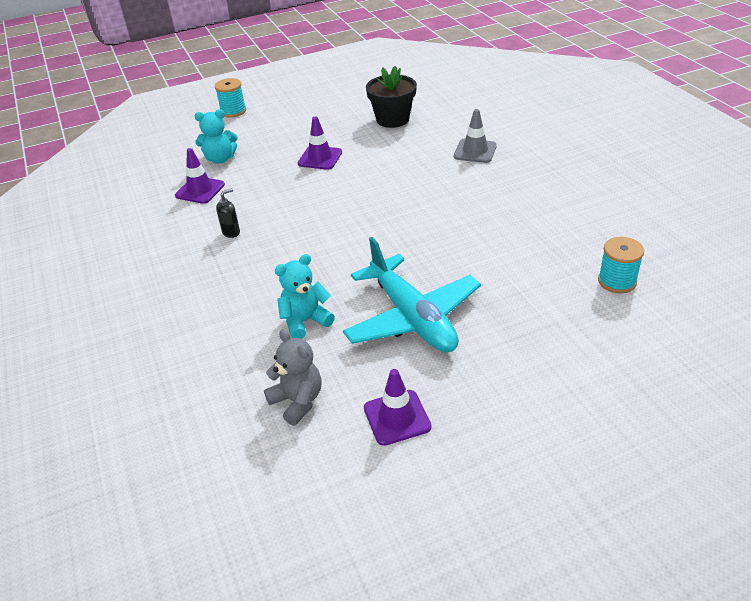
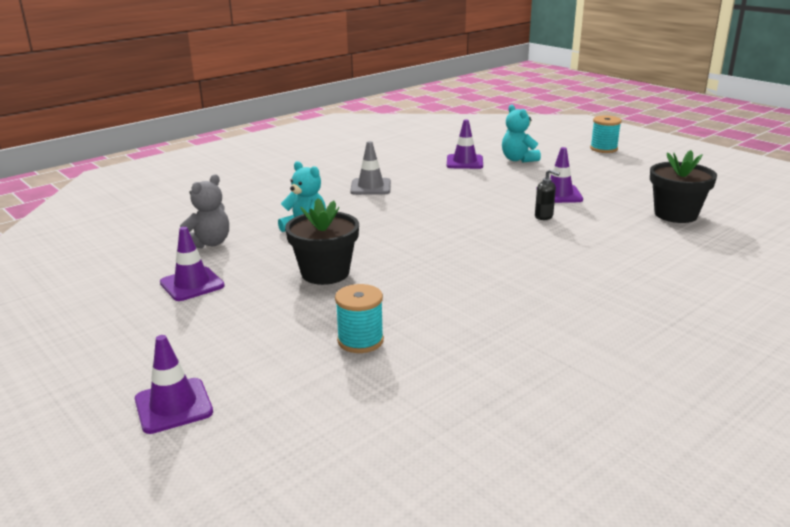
camera: 70 degrees right, 15 degrees down
(231, 232) = (412, 183): black soap dispenser -> black soap dispenser (544, 216)
(412, 317) = (325, 273): turquoise plane -> black flower pot
(475, 151) = (657, 268): grey traffic cone -> grey traffic cone (370, 187)
(617, 281) = (440, 390): turquoise spool -> turquoise spool (360, 341)
(621, 431) = (173, 406): none -> purple traffic cone

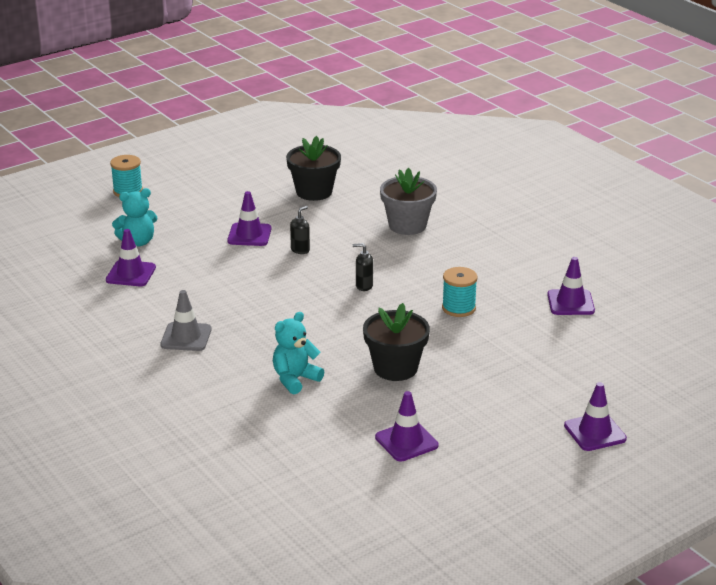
camera: 85 degrees left, 5 degrees up
(209, 243) = (313, 439): grey teddy bear -> none
(360, 341) = (511, 353): turquoise spool -> turquoise spool (458, 308)
(486, 249) = (364, 286): none -> black soap dispenser
(502, 388) = (570, 303): none -> purple traffic cone
(640, 266) = (407, 225): none -> grey flower pot

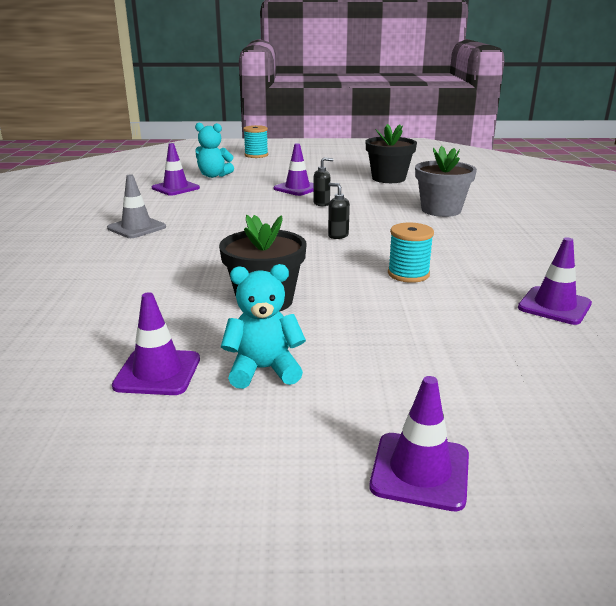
camera: 35 degrees right, 5 degrees down
(295, 379) = (159, 279): turquoise teddy bear -> turquoise teddy bear (263, 370)

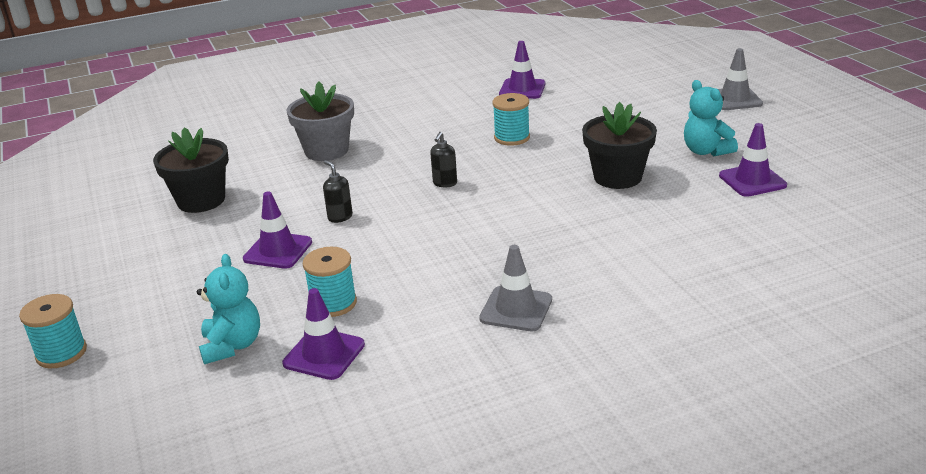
camera: 110 degrees left, 5 degrees up
(219, 193) = (333, 303): none -> turquoise spool
(420, 471) = (734, 99): purple traffic cone -> grey traffic cone

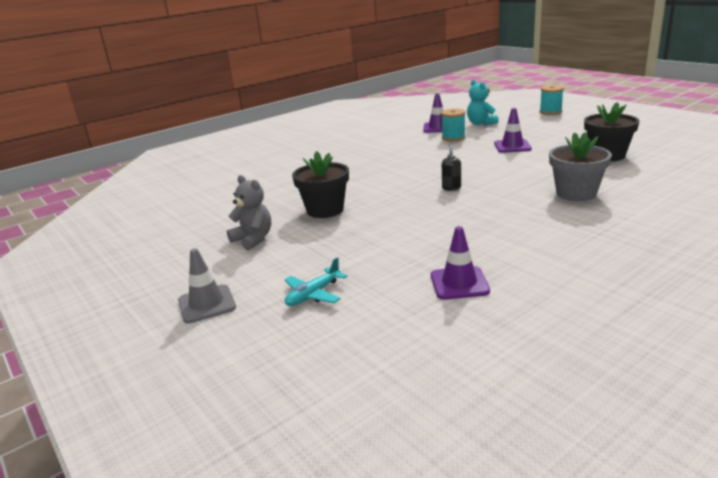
camera: 165 degrees right, 5 degrees down
(340, 217) = (499, 162): black soap dispenser -> none
(512, 138) = (427, 226): turquoise spool -> none
(516, 309) = (363, 149): grey traffic cone -> none
(641, 95) = (313, 294): none -> turquoise plane
(706, 151) = (253, 239): turquoise teddy bear -> grey teddy bear
(752, 180) = (224, 222): purple traffic cone -> none

